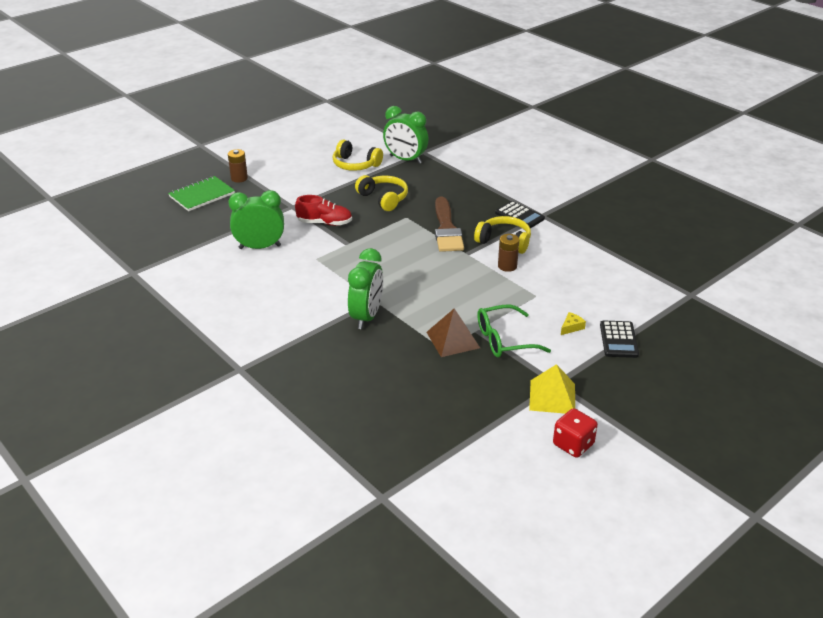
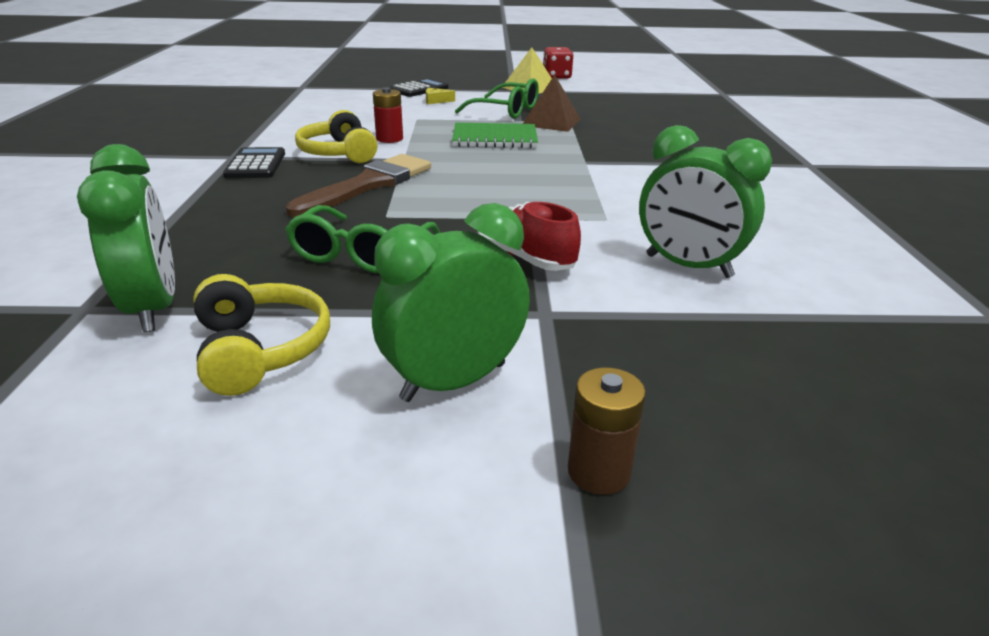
camera: 140 degrees left, 5 degrees down
(202, 195) = (763, 461): green notebook -> green notebook (494, 138)
(366, 317) = (614, 155): green clock -> green clock (454, 382)
(383, 198) = (360, 254): yellow headphones -> green glasses
(507, 266) = (389, 139): brown battery -> red battery

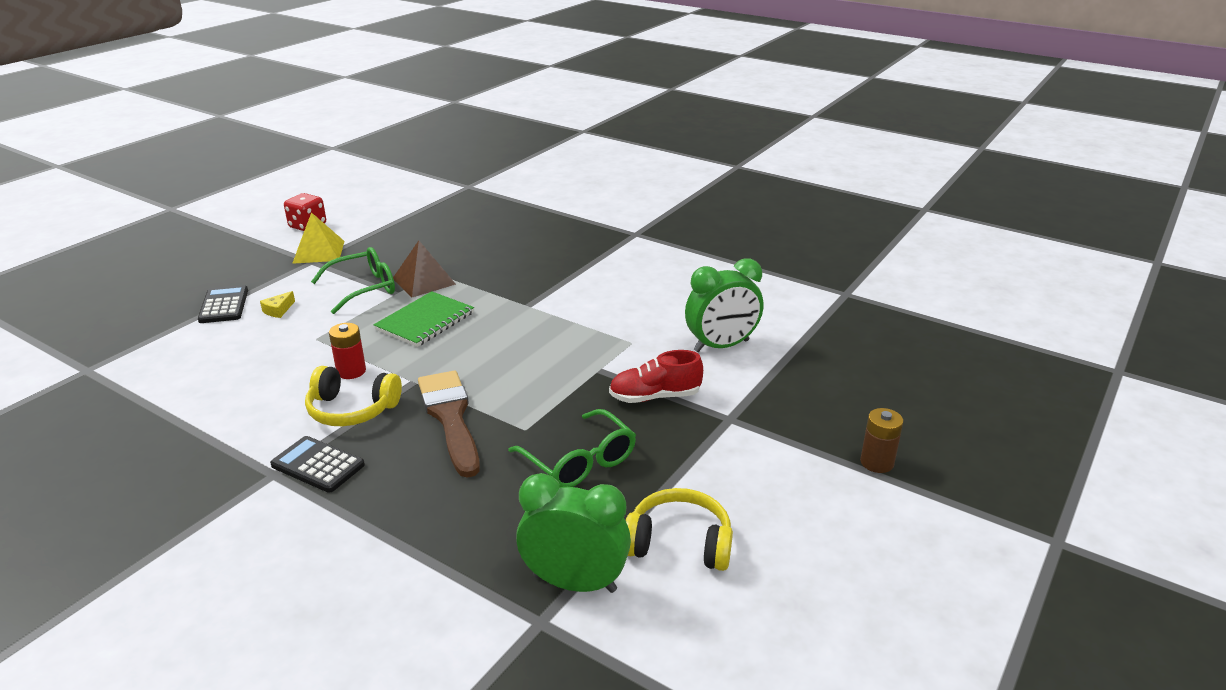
camera: 55 degrees left, 0 degrees up
(454, 382) = (774, 478): green clock -> none

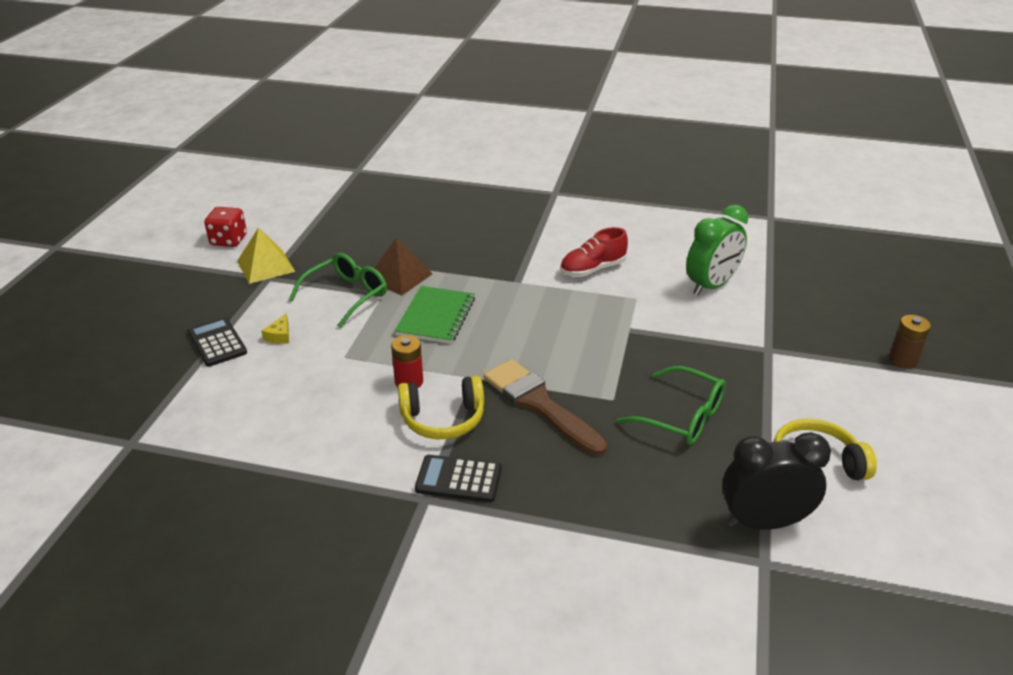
camera: 20 degrees left, 5 degrees up
(574, 583) = (763, 522): green clock -> black clock
(655, 397) = (695, 344): red shoe -> red shoe (592, 269)

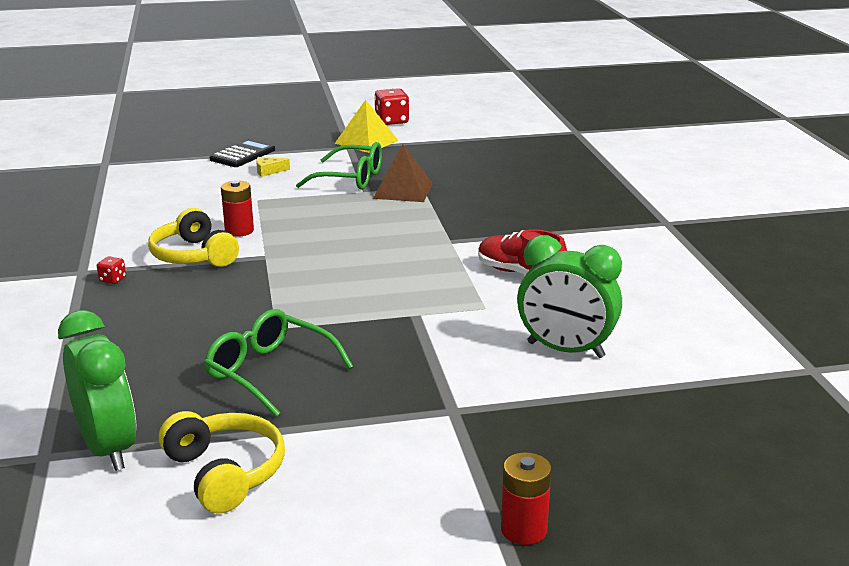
camera: 65 degrees right, 10 degrees down
(436, 317) = (350, 219): green notebook -> none
(458, 479) = (112, 279): black calculator -> red dice
(540, 404) = (242, 293): brown brush -> none
(682, 417) = (269, 372): green glasses -> green glasses turned 120 degrees clockwise
(763, 522) = (108, 448): black clock -> green clock
(902, 360) = (523, 530): brown battery -> red battery

